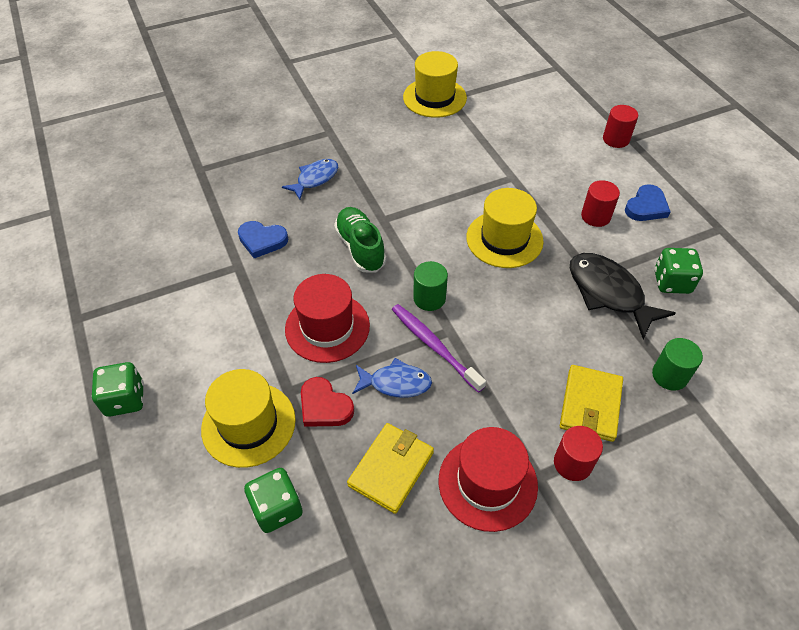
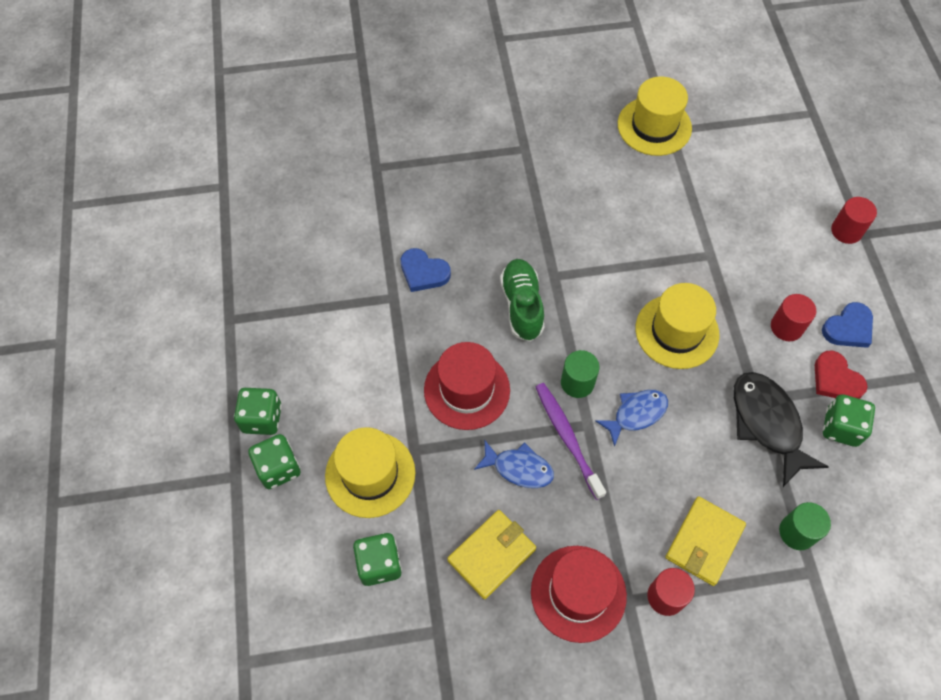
camera: 15 degrees right, 10 degrees up
(150, 442) = (278, 468): none -> green dice
(315, 179) = (494, 208): blue fish -> blue fish (636, 414)
(324, 406) = (444, 474): red heart -> red heart (836, 379)

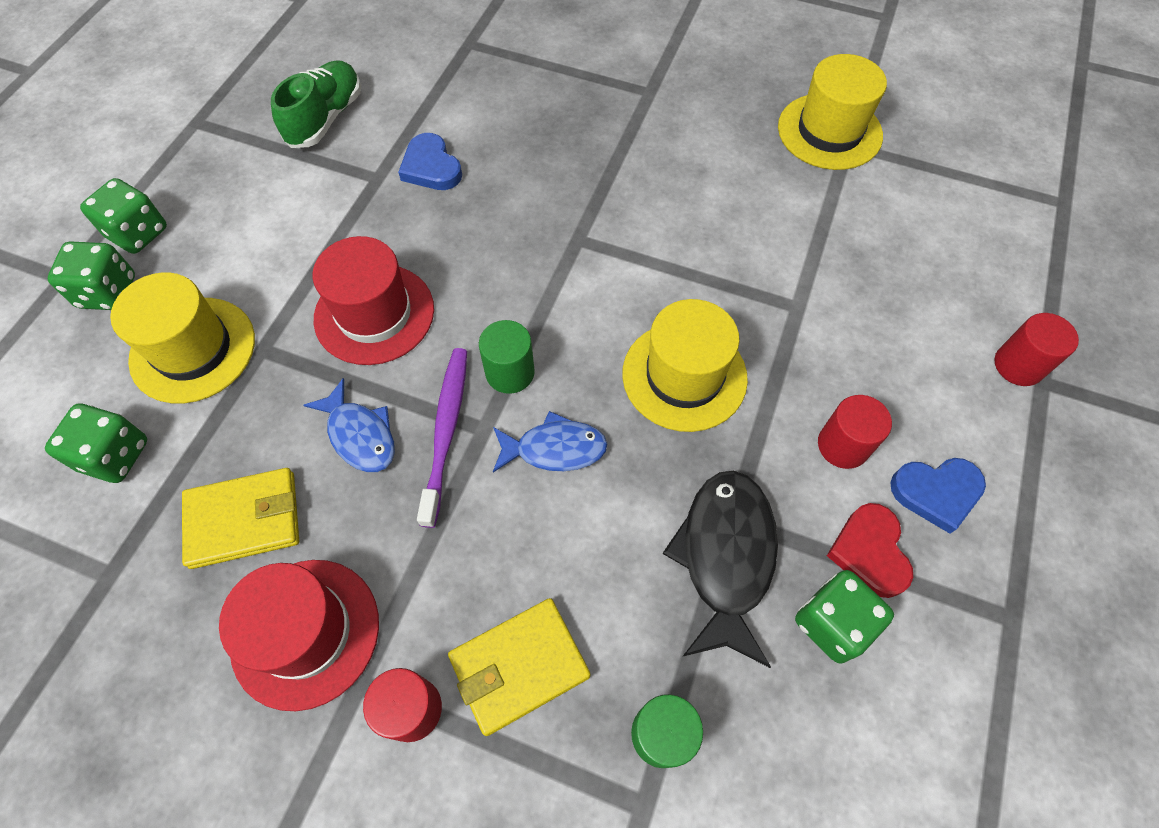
camera: 30 degrees right, 0 degrees up
(522, 306) = (513, 253): green shoe -> green shoe (326, 118)

